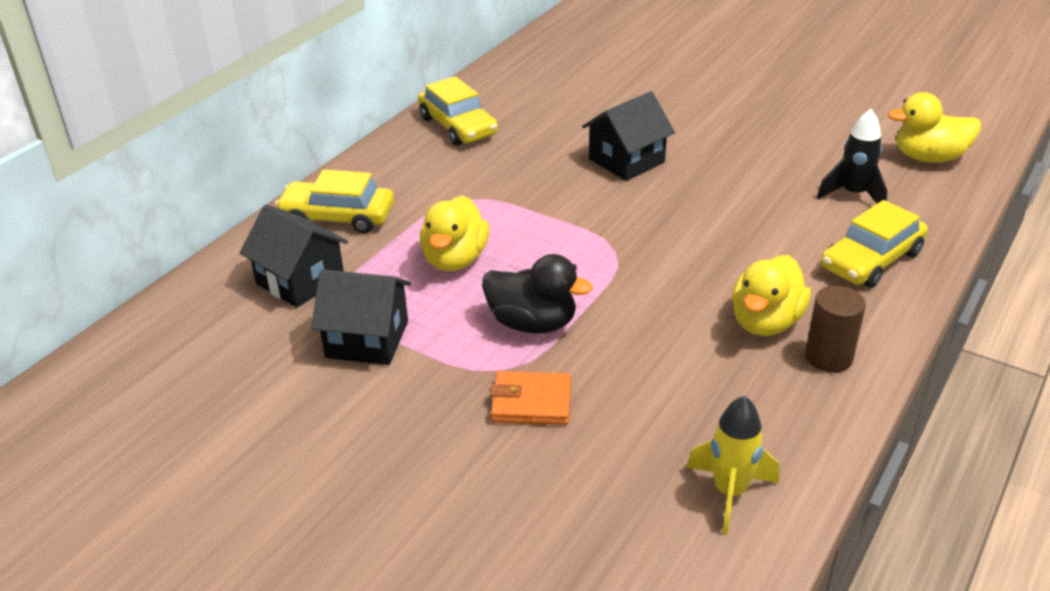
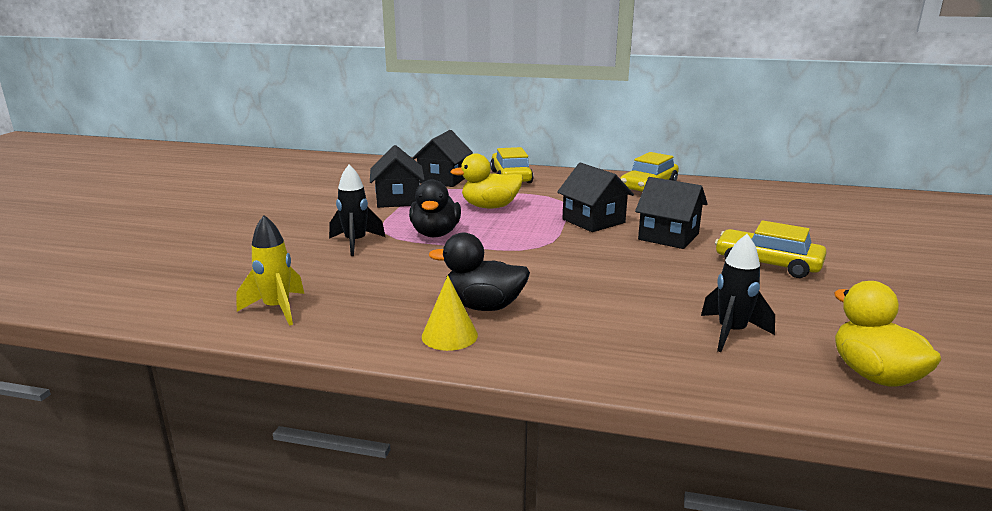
camera: 70 degrees right, 15 degrees down
(531, 402) = (355, 243): orange wallet -> black rocket
(554, 194) = (593, 221): none -> black house
(765, 322) = (483, 306): yellow duck -> black duck
(828, 357) = (449, 335): brown cylinder -> yellow cone
(871, 260) = (618, 348): yellow car -> yellow car (767, 264)

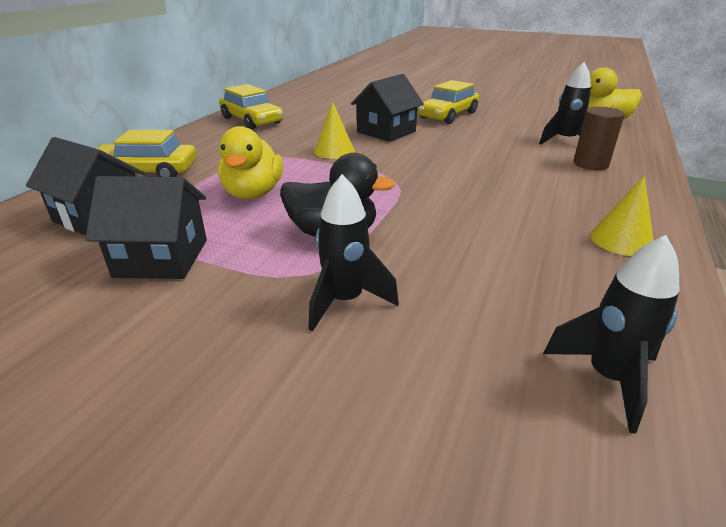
camera: 80 degrees left, 10 degrees up
(277, 309) = (608, 378): yellow rocket -> black rocket
(483, 306) = (548, 219): black duck -> none
(593, 221) = (334, 151): black house -> yellow cone
(649, 342) = (590, 164): none -> brown cylinder

